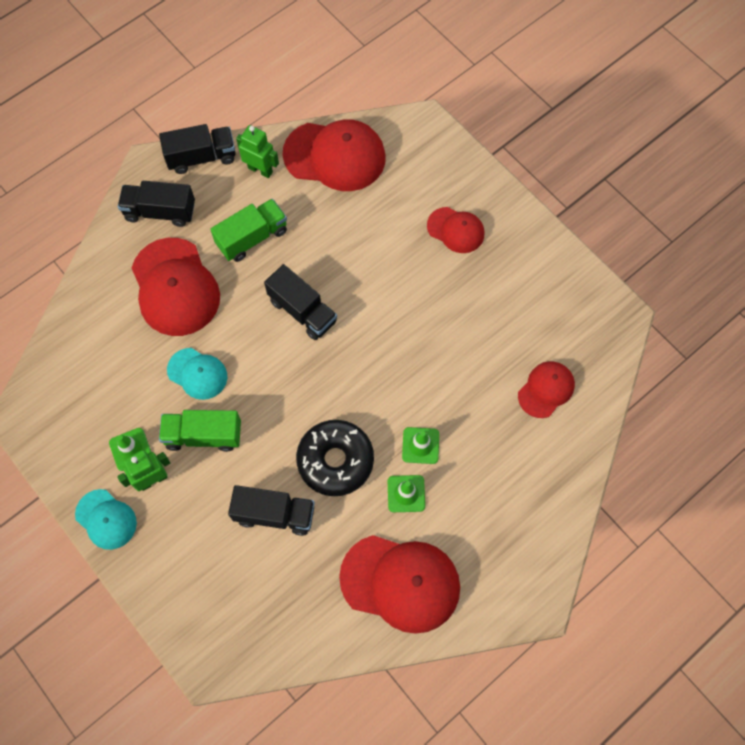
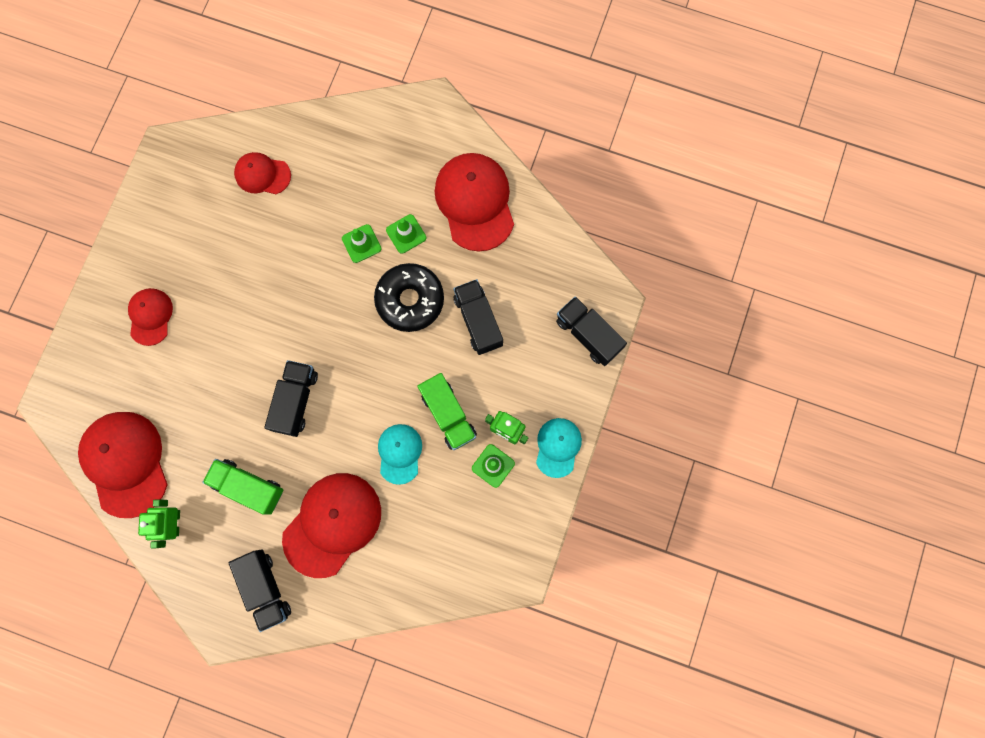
camera: 120 degrees left, 10 degrees up
(201, 157) = (188, 587): black truck -> black truck (588, 335)

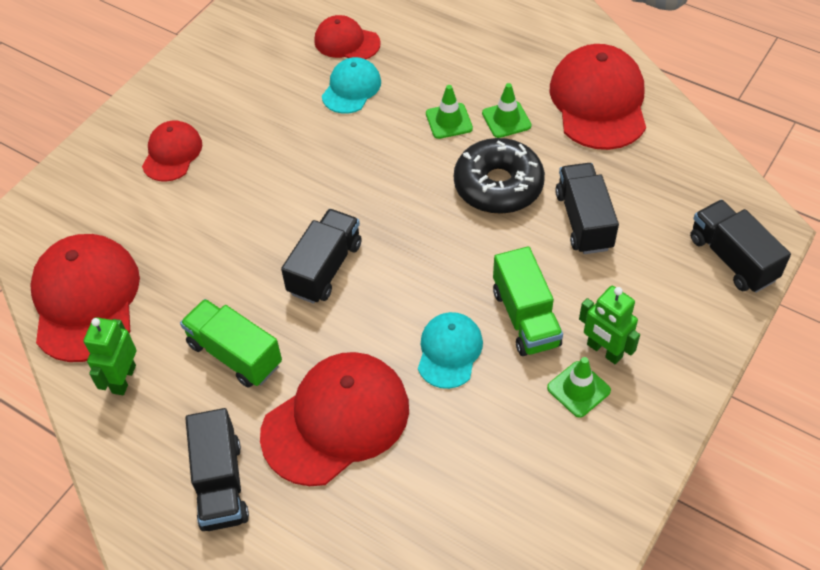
camera: 15 degrees right, 25 degrees down
(558, 447) = (676, 383): turquoise cap -> turquoise cap (351, 88)

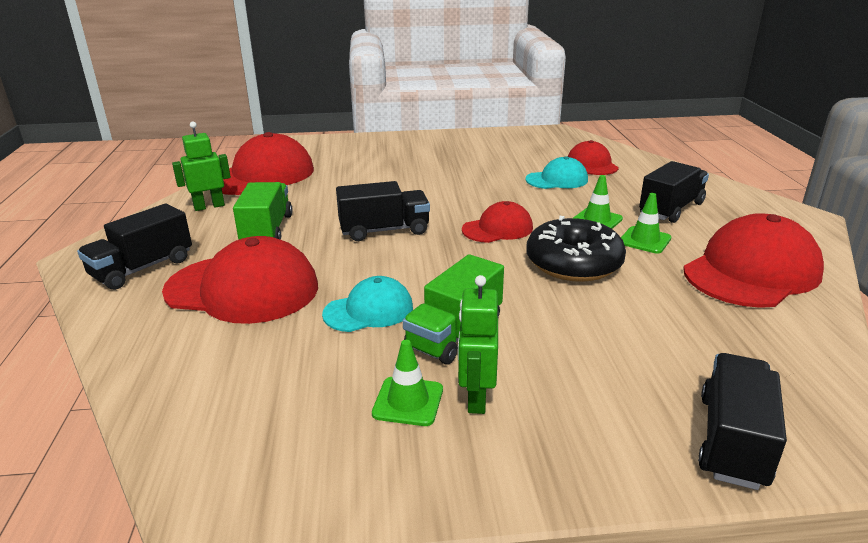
camera: 50 degrees right, 25 degrees down
(172, 153) = (408, 155): red cap -> red cap (497, 229)
(583, 221) = (610, 319): black truck -> black truck (671, 209)

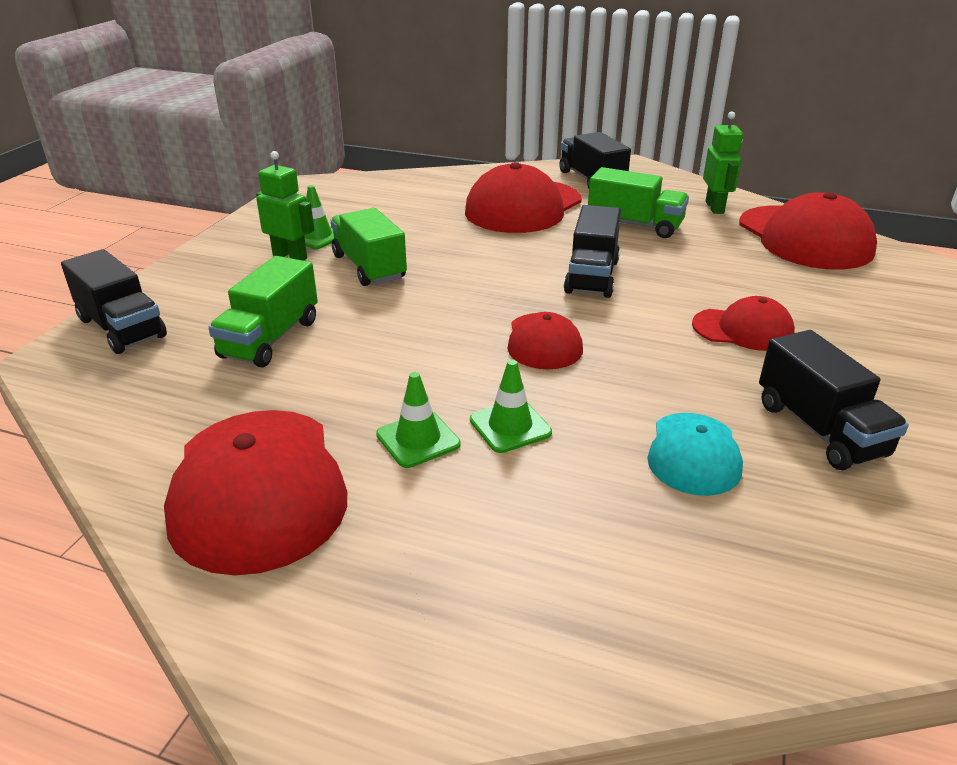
camera: 115 degrees right, 5 degrees up
(368, 310) = (440, 243): turquoise cap -> none
(573, 263) = (416, 361): black donut -> none
(592, 164) = (765, 536): red cap -> red cap (743, 329)
(627, 335) = (270, 338): none -> green truck
(671, 209) = (491, 526): black truck -> black truck (819, 429)

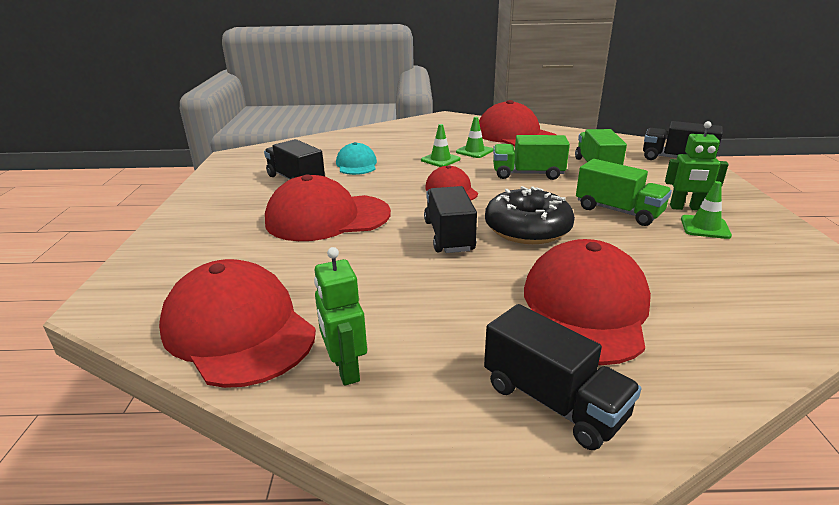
camera: 160 degrees right, 5 degrees down
(497, 268) = (527, 229): none -> black donut
(634, 225) = (440, 306): green truck -> green truck (528, 174)
(743, 329) = (327, 217): red cap -> red cap, size x1.79

